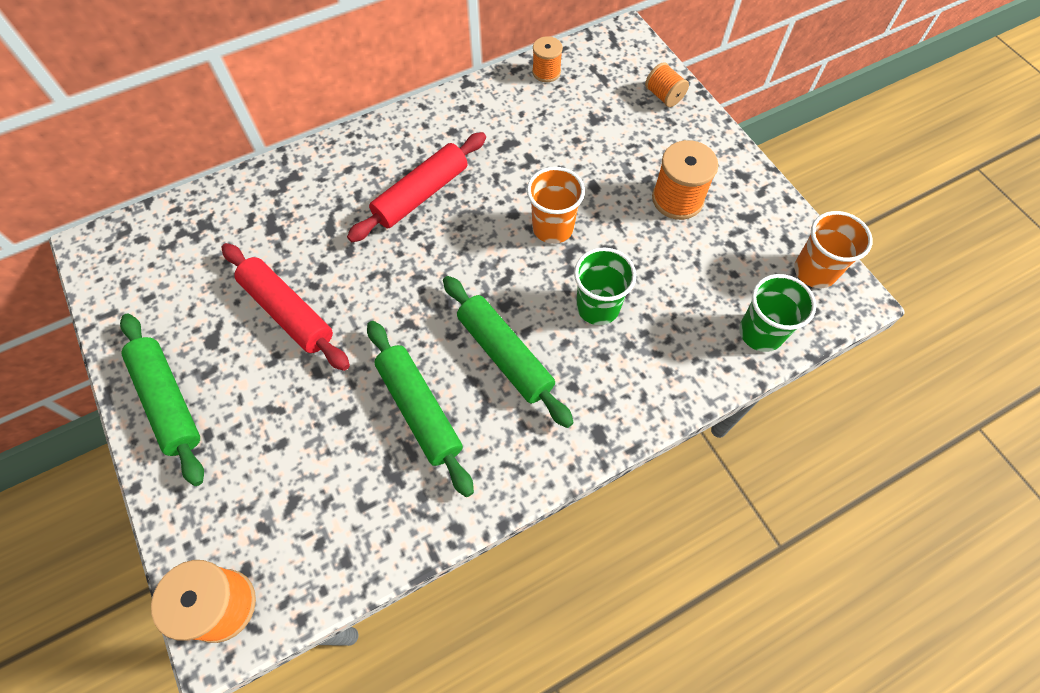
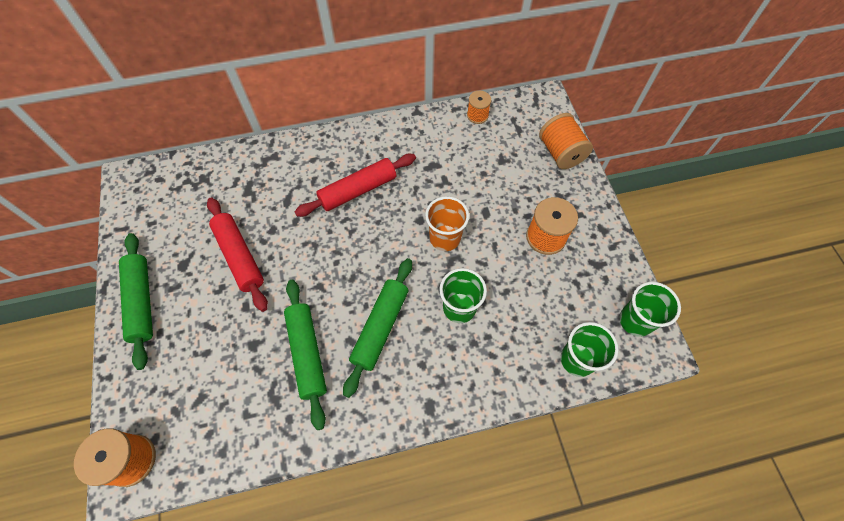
camera: 15 degrees right, 0 degrees up
(505, 355) = (380, 328): green rolling pin -> green rolling pin turned 45 degrees clockwise
(664, 96) = (560, 153): orange spool -> orange spool, size x1.63
(814, 271) = (635, 321): orange cup -> green cup

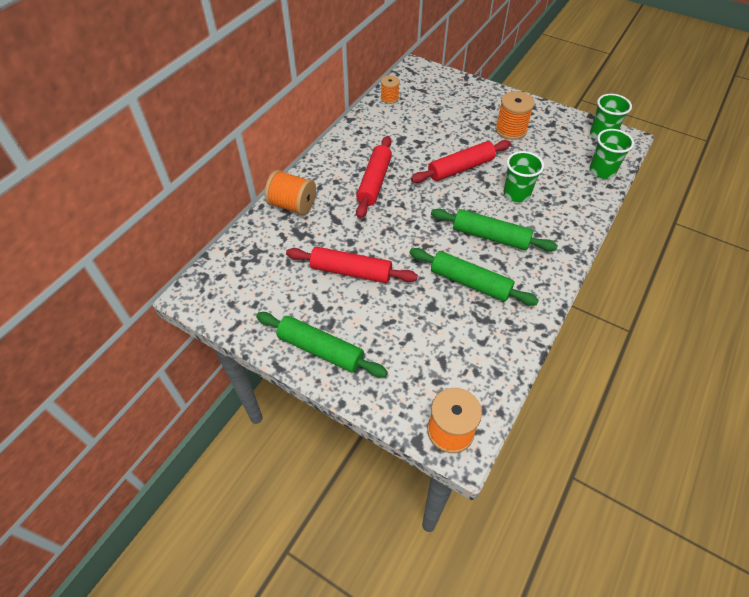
camera: 45 degrees left, 10 degrees down
(380, 328) = (491, 236): green rolling pin -> green rolling pin turned 45 degrees counterclockwise
(445, 238) = (460, 168): orange cup -> red rolling pin
(560, 153) = (461, 87): orange spool -> orange spool (293, 205)

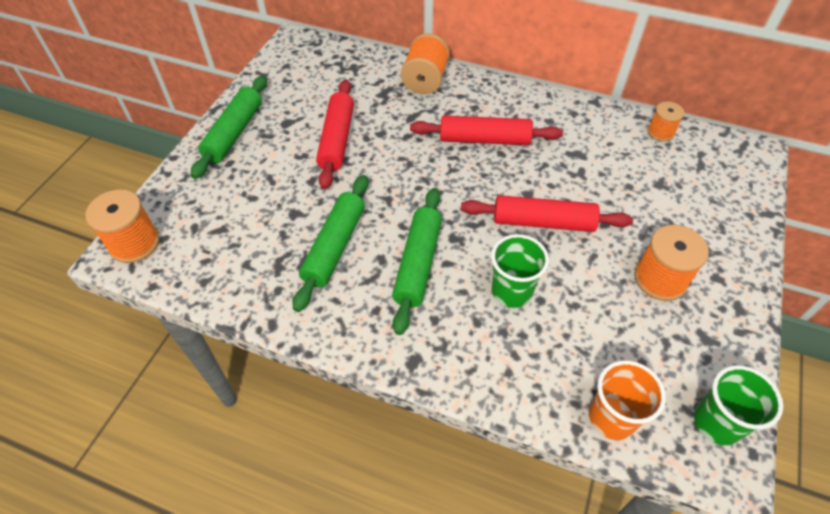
camera: 80 degrees right, 0 degrees up
(460, 168) = (543, 222): red rolling pin -> red rolling pin turned 45 degrees counterclockwise
(602, 171) = (611, 418): green cup -> orange cup

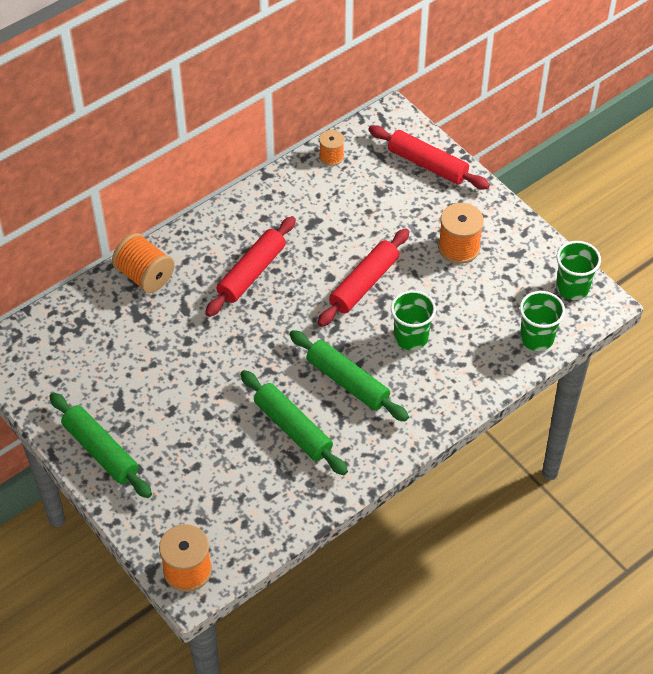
camera: 60 degrees left, 0 degrees up
(337, 140) = (172, 376): red rolling pin -> red rolling pin (427, 164)
(611, 418) = (536, 338): orange cup -> green cup

